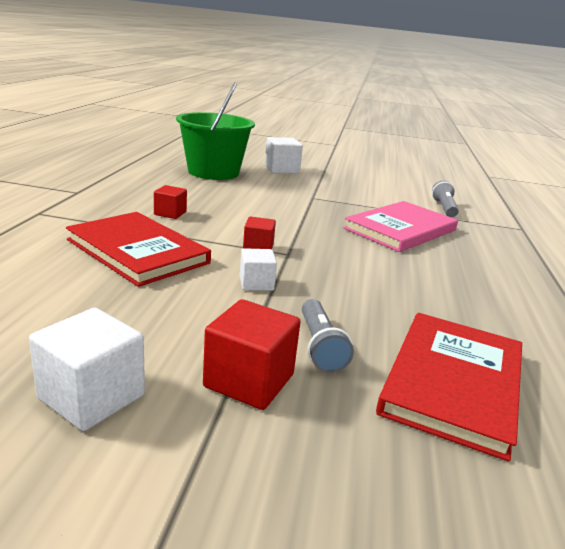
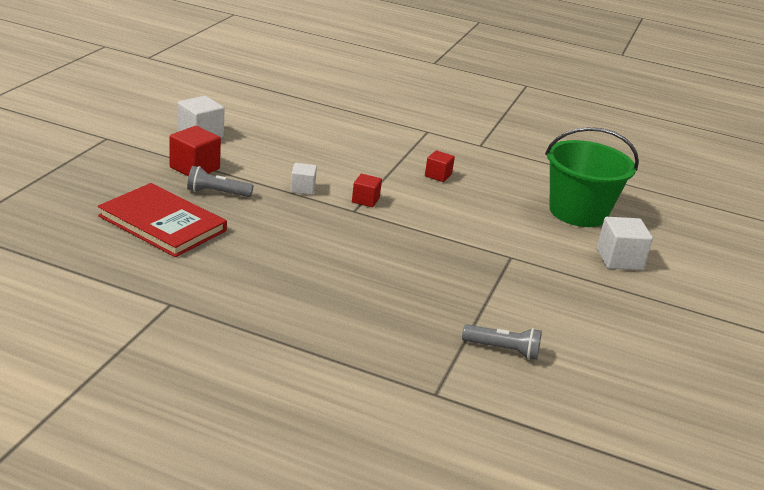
camera: 100 degrees right, 5 degrees up
(137, 251) = (358, 157): red book -> none
(400, 229) = (417, 287): pink book -> none

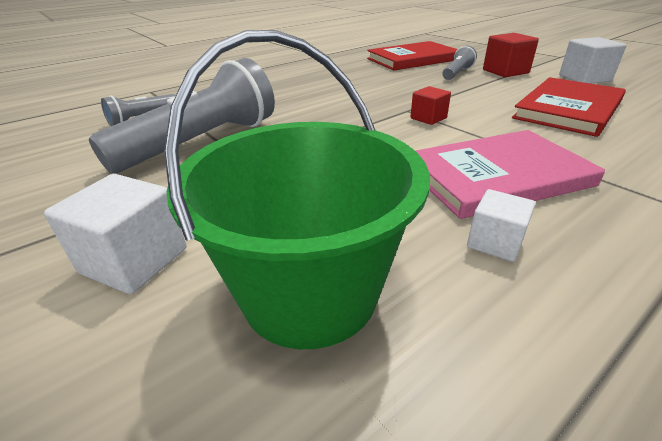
camera: 125 degrees right, 5 degrees up
(299, 148) = (568, 109): none -> red book
(302, 188) = (461, 98): white cube -> white cube (495, 242)
(438, 175) = (496, 176): red cube -> pink book
(507, 291) = (201, 143): none -> grey flashlight

